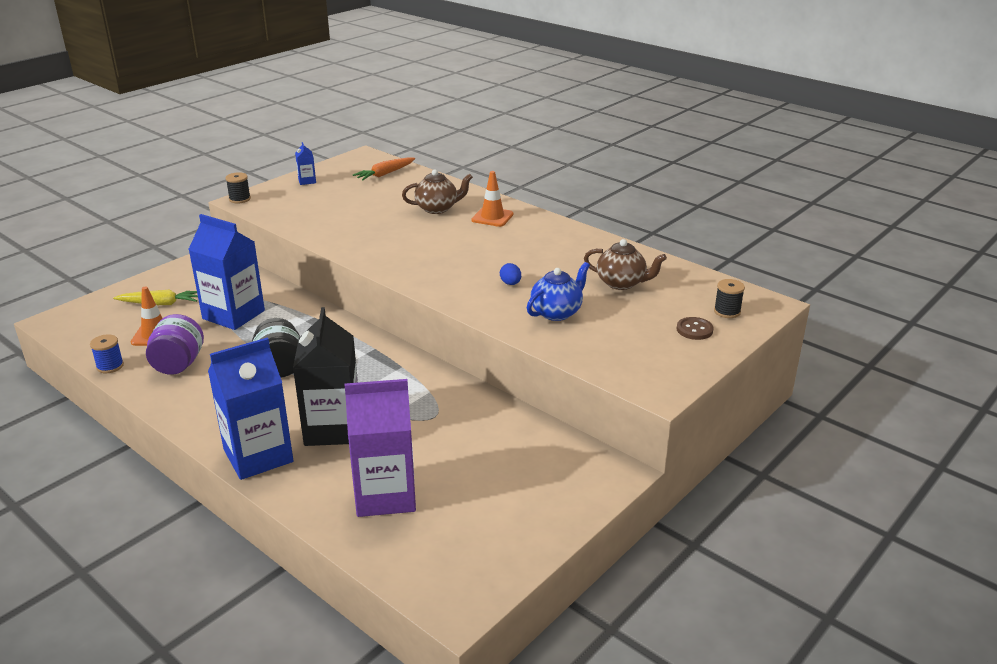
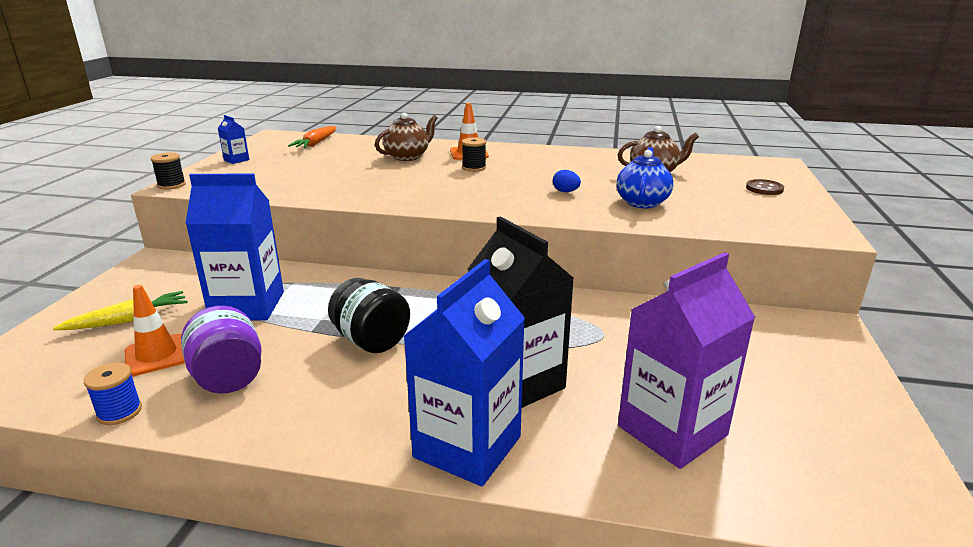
camera: 30 degrees left, 5 degrees down
(727, 311) = (761, 173): black spool -> black spool (474, 168)

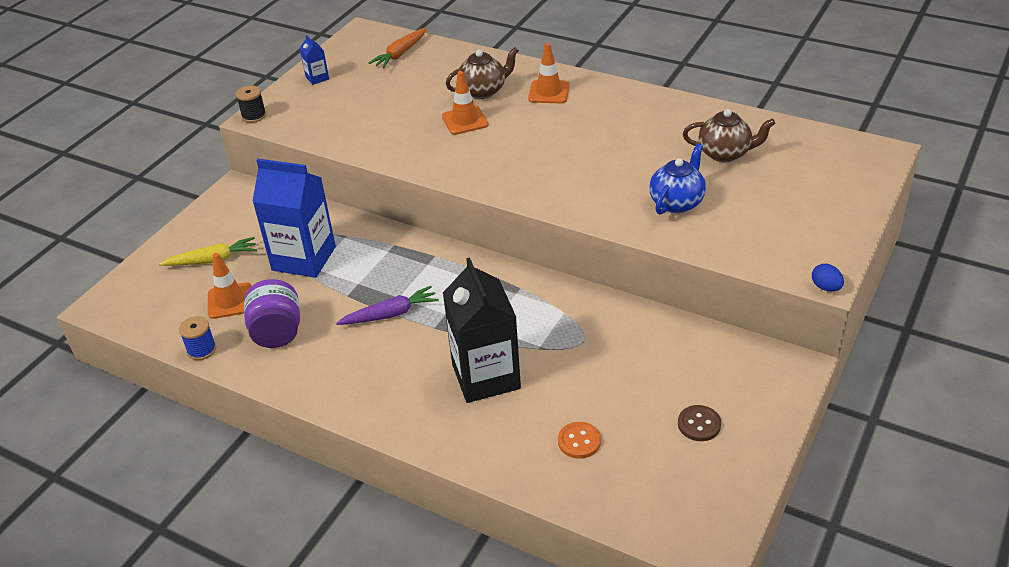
camera: 20 degrees right, 15 degrees up
(371, 341) = (390, 314): black jar -> purple carrot
(400, 173) = (465, 120): none -> orange traffic cone
(467, 447) = (425, 424): blue carton -> none
(474, 168) = (541, 120): black spool -> none
(565, 192) = (611, 175): blue egg -> blue egg (826, 287)
(672, 430) = (579, 441): purple carton -> orange button
(764, 189) = (824, 197): brown button -> brown button (699, 424)

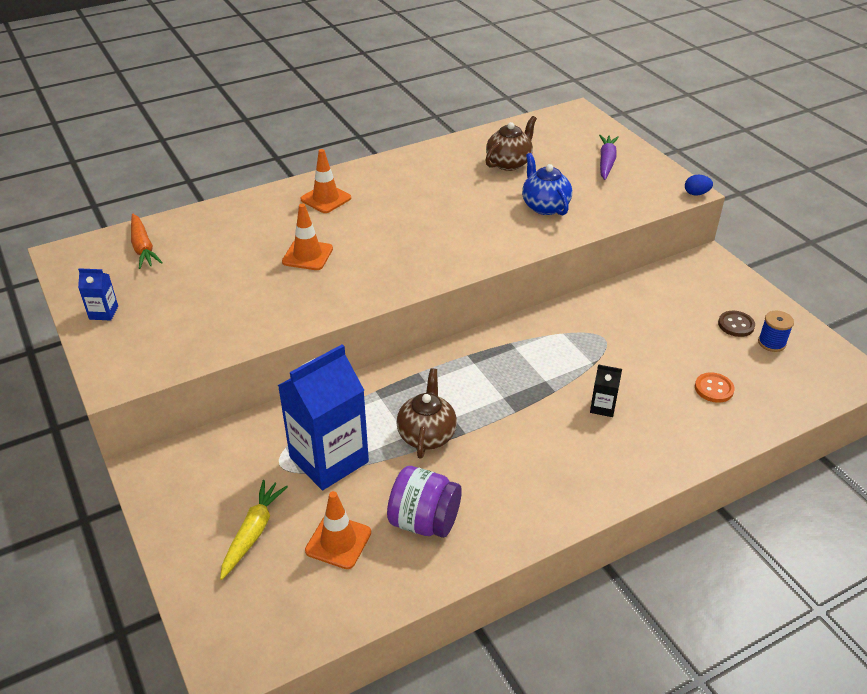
camera: 60 degrees left, 0 degrees up
(202, 350) = (396, 593): blue spool -> blue spool (771, 343)
(254, 116) = (109, 381): black spool -> none
(390, 314) = (471, 432): purple carrot -> purple carrot (606, 162)
(483, 91) = (276, 228): brown teapot -> brown teapot (427, 435)
(486, 376) = (602, 407): black carton -> black carton, size x0.43

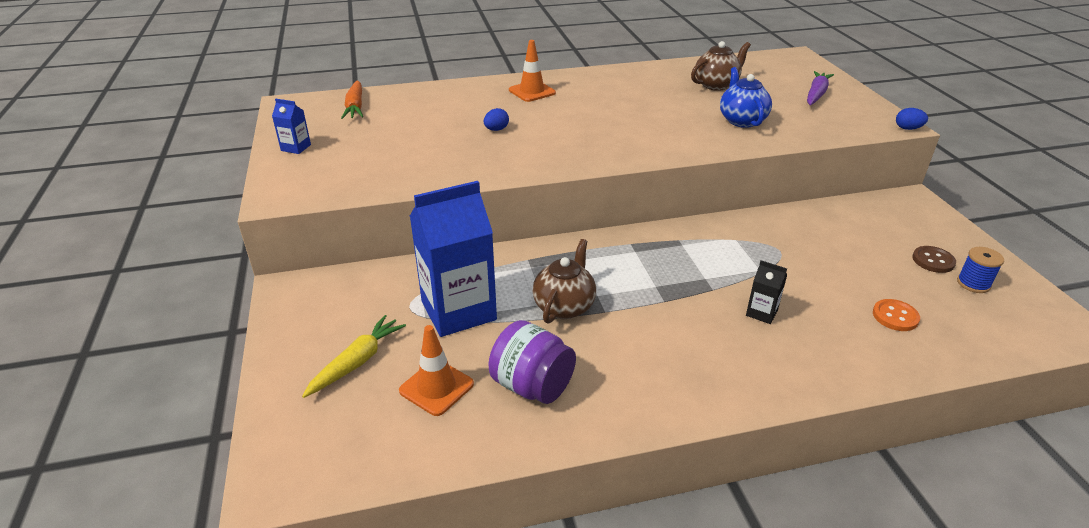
camera: 15 degrees right, 5 degrees down
(307, 255) = (496, 130): orange traffic cone -> blue egg

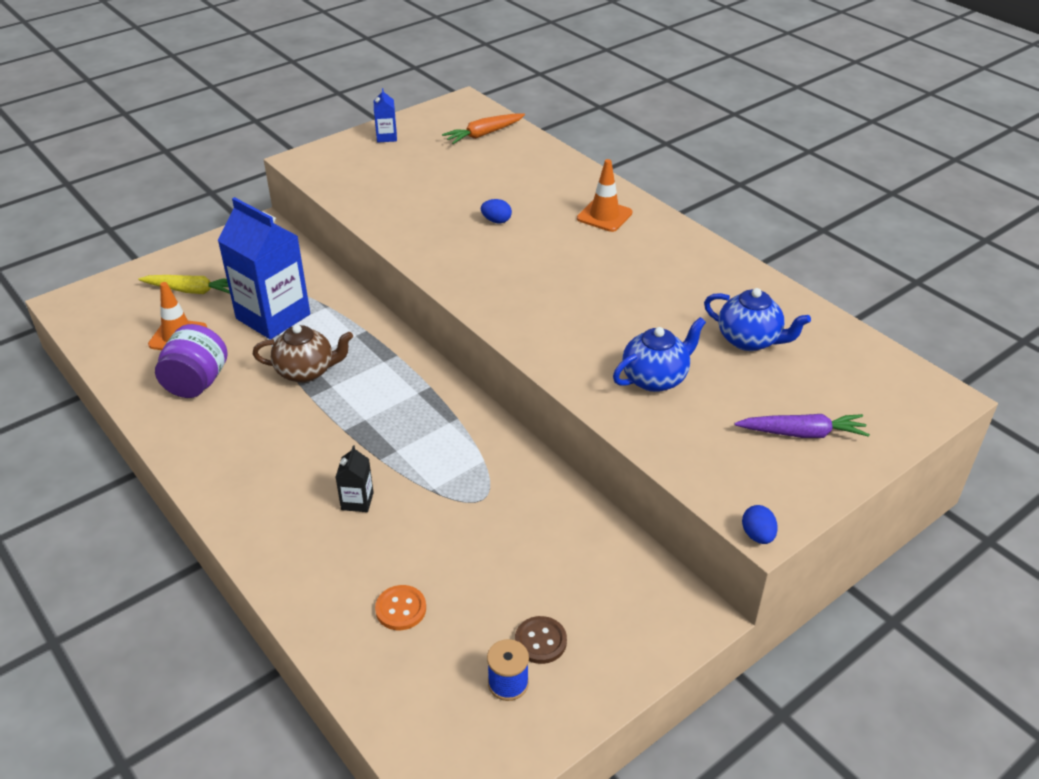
camera: 65 degrees right, 5 degrees up
(716, 85) = (750, 340): brown teapot -> blue teapot

